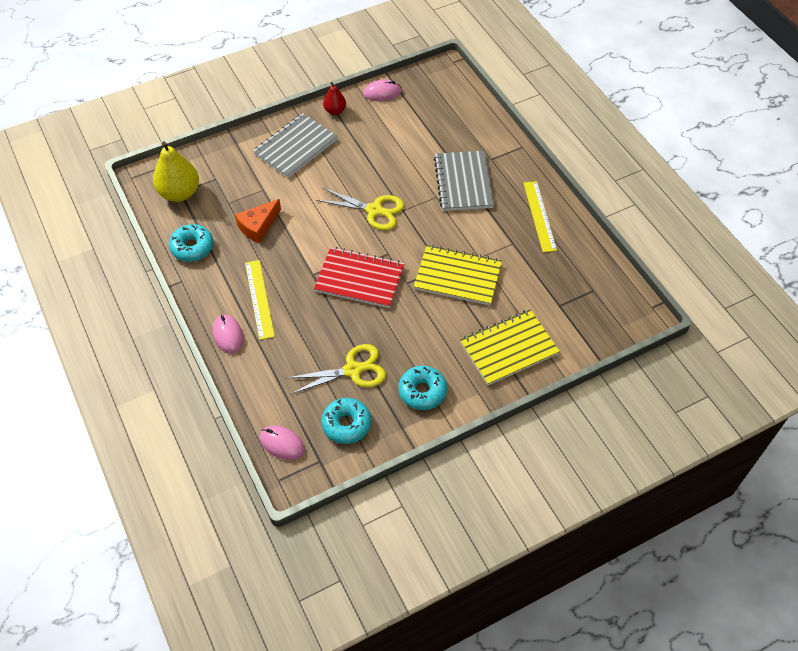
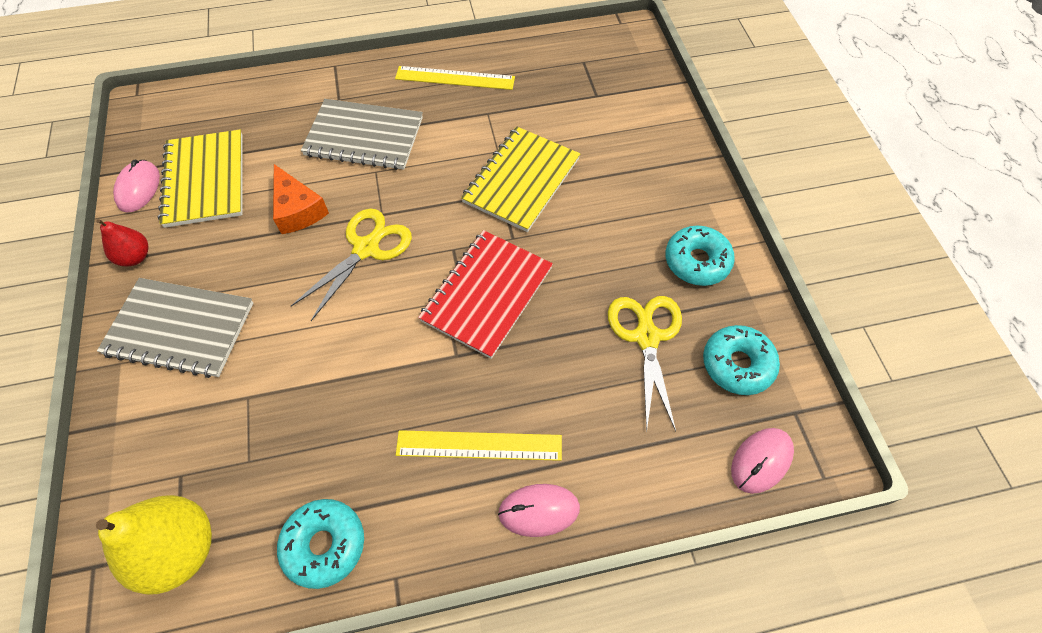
camera: 75 degrees left, 5 degrees up
(258, 226) = (325, 420): orange cheese -> orange cheese (297, 210)
(295, 147) = (180, 329): grey notebook -> grey notebook turned 45 degrees counterclockwise
(508, 348) = (648, 157): yellow notebook -> yellow notebook (205, 180)

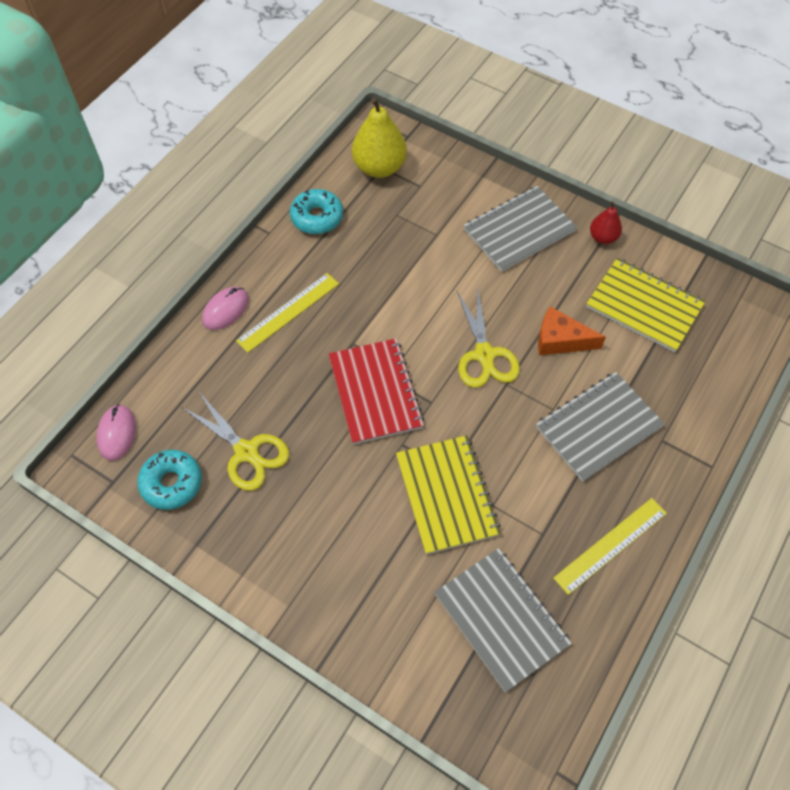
camera: 135 degrees right, 0 degrees up
(138, 188) = (671, 268): pink mouse -> none
(570, 95) = (501, 619): none -> grey notebook
(697, 261) = (256, 540): turquoise donut -> none

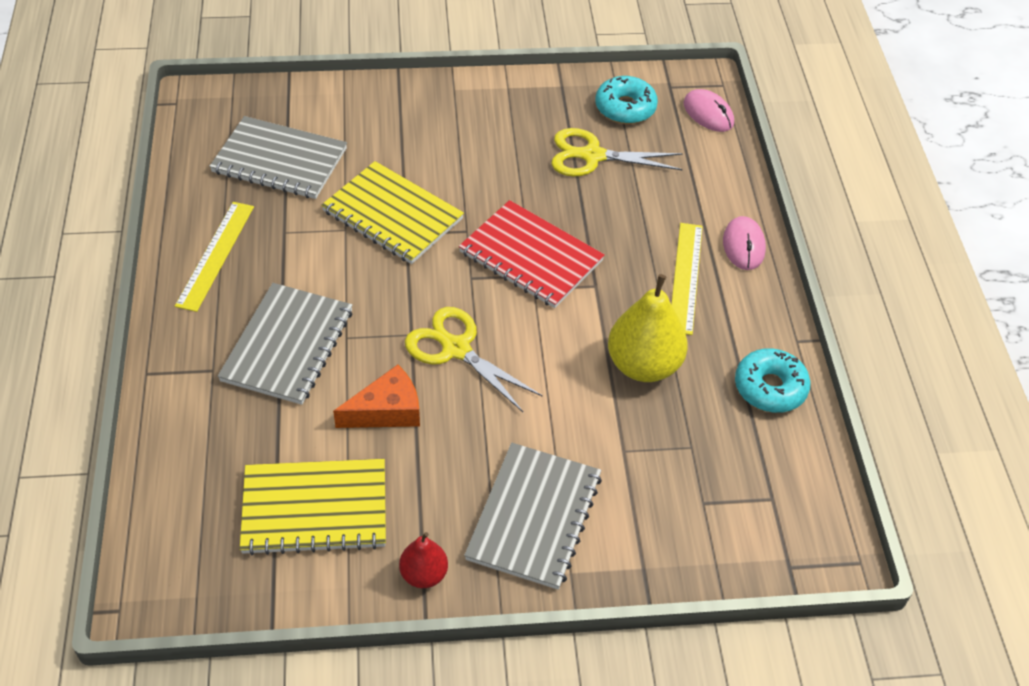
camera: 140 degrees right, 10 degrees down
(379, 167) = (774, 496): yellow pear -> yellow pear (643, 365)

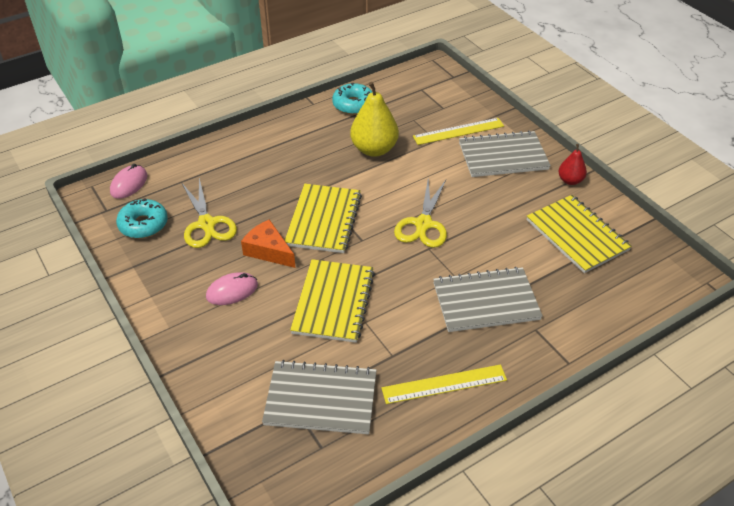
camera: 115 degrees left, 5 degrees down
(279, 161) = (321, 399): grey notebook -> grey notebook turned 75 degrees counterclockwise
(387, 411) = (491, 234): orange cheese -> orange cheese (268, 251)
(530, 257) = (324, 220): red notebook -> yellow notebook
(686, 277) = (294, 152): yellow ruler -> yellow ruler (458, 131)
(743, 246) = (251, 138): pink mouse -> pink mouse (232, 291)

